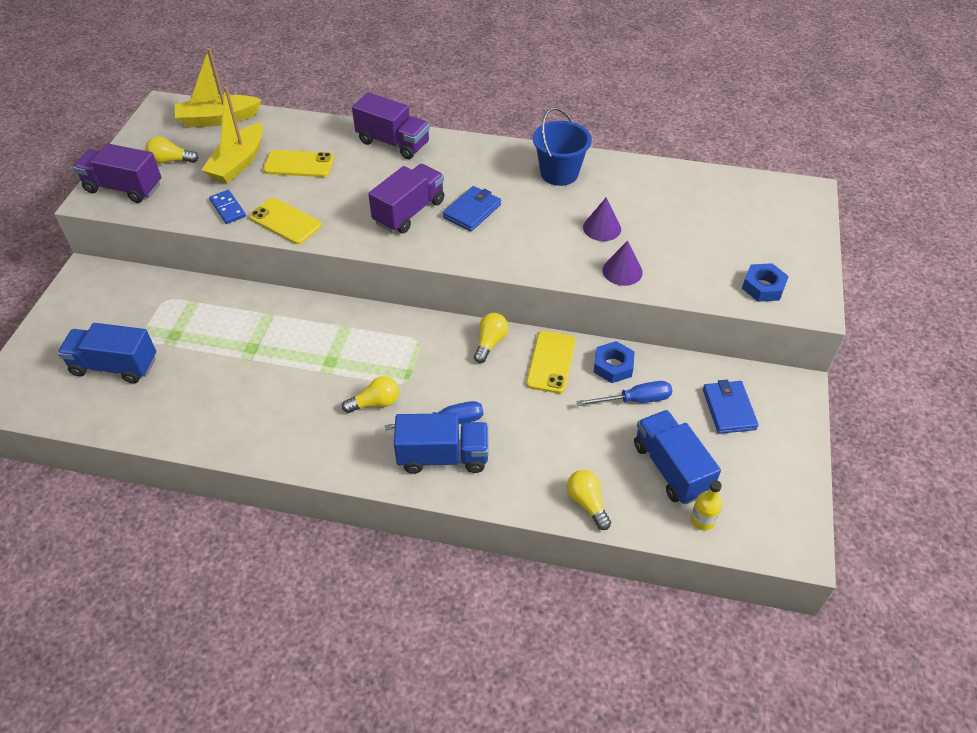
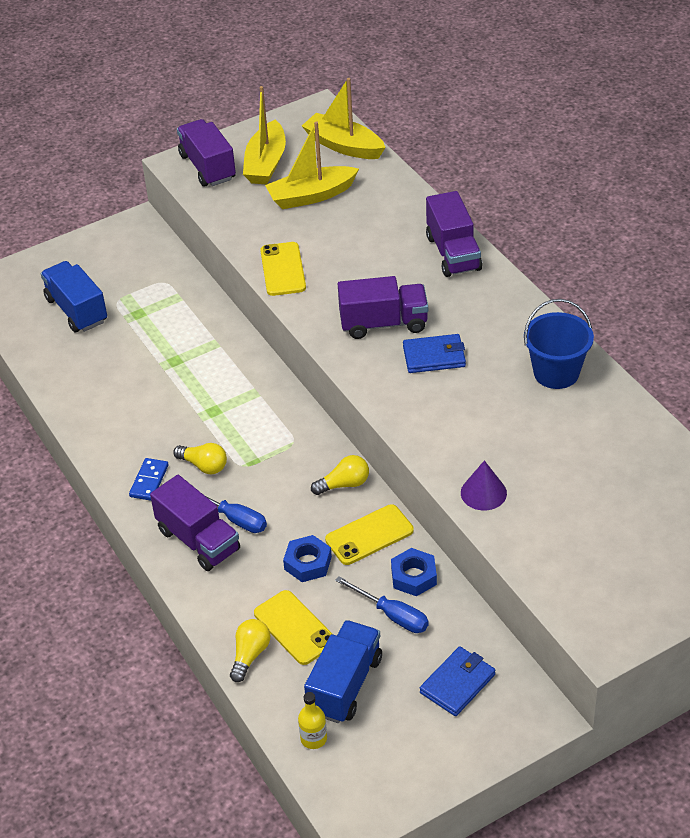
camera: 50 degrees right, 5 degrees down
(171, 161) = (266, 163): yellow light bulb -> yellow boat
(228, 208) = (256, 231): blue domino -> blue domino (149, 481)
(299, 164) = (354, 226): yellow phone -> yellow phone (294, 628)
(443, 456) = (198, 540): blue truck -> purple truck
(602, 228) = (521, 445): purple cone -> none
(763, 287) = (586, 595): blue nut -> blue nut (308, 563)

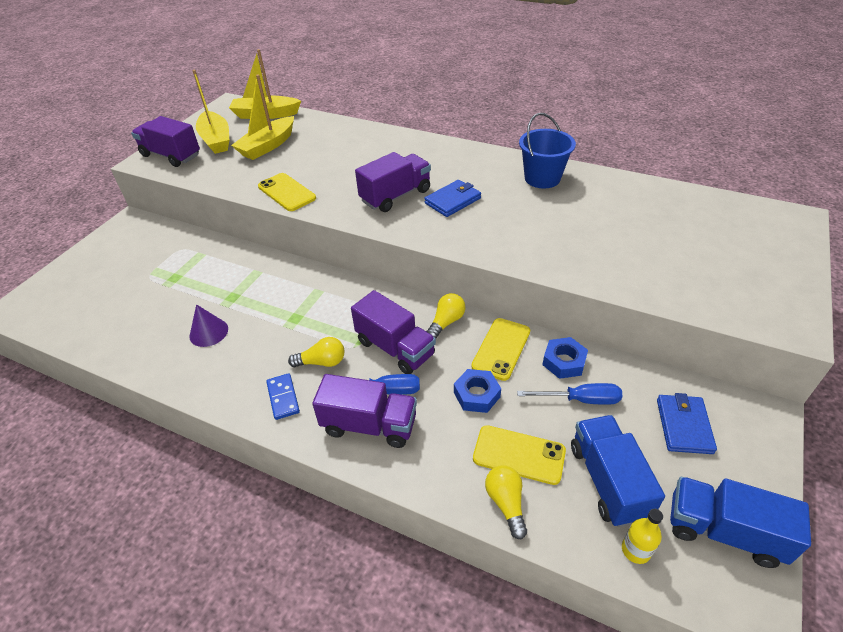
camera: 35 degrees left, 0 degrees up
(77, 310) = (116, 296): blue truck -> blue truck (723, 531)
(453, 253) = (400, 142): purple truck -> purple truck (395, 348)
(483, 493) = (586, 268): purple cone -> purple cone (208, 332)

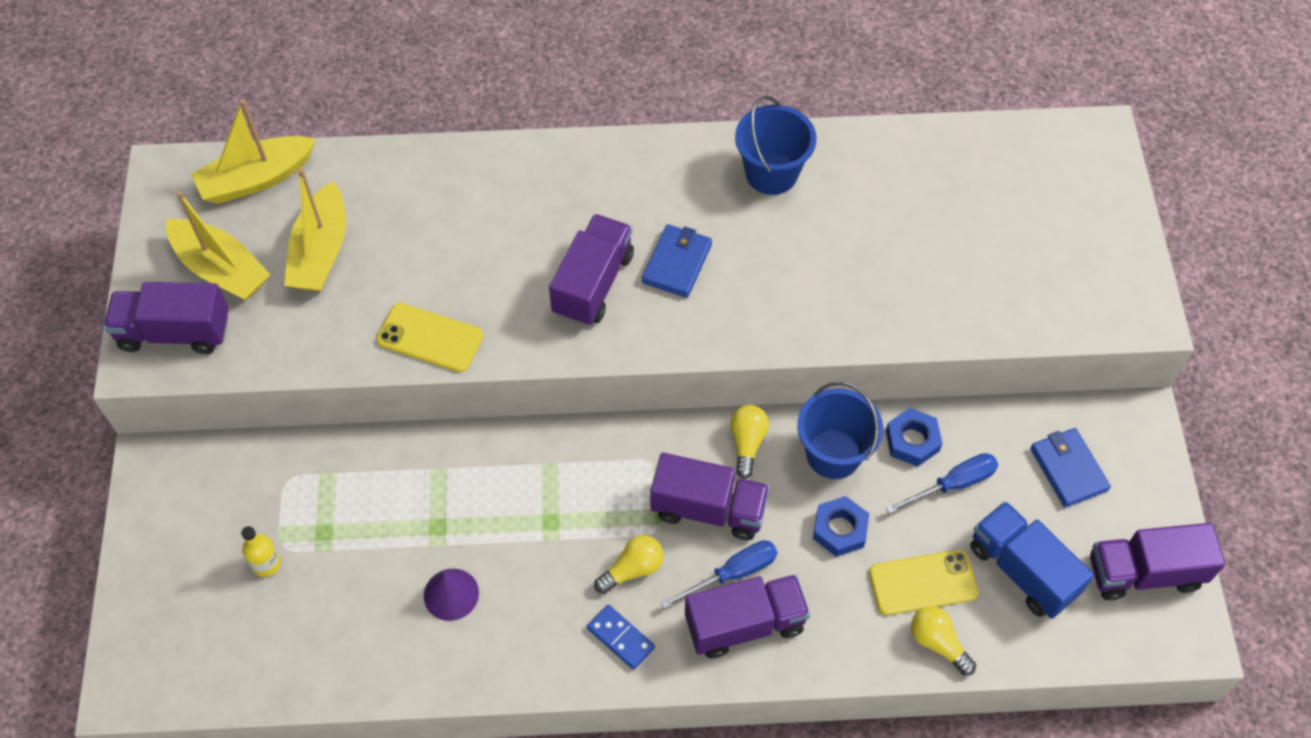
camera: 30 degrees left, 15 degrees up
(501, 349) = (833, 454): yellow phone -> blue bucket
(636, 550) = (1077, 631): yellow bottle -> yellow bottle (266, 563)
(723, 531) = (1144, 572): blue truck -> purple truck

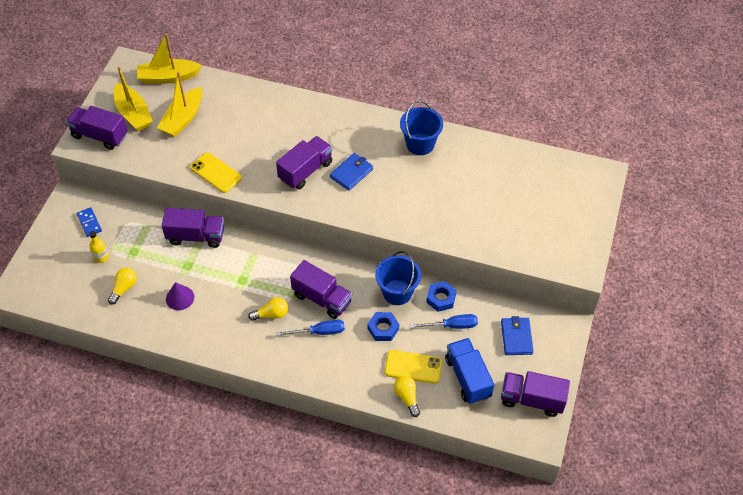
camera: 20 degrees right, 5 degrees down
(620, 638) = (251, 344): blue domino -> blue domino (89, 223)
(745, 624) = (314, 357): purple truck -> purple truck (196, 236)
(747, 443) = (356, 274): yellow light bulb -> yellow light bulb (124, 288)

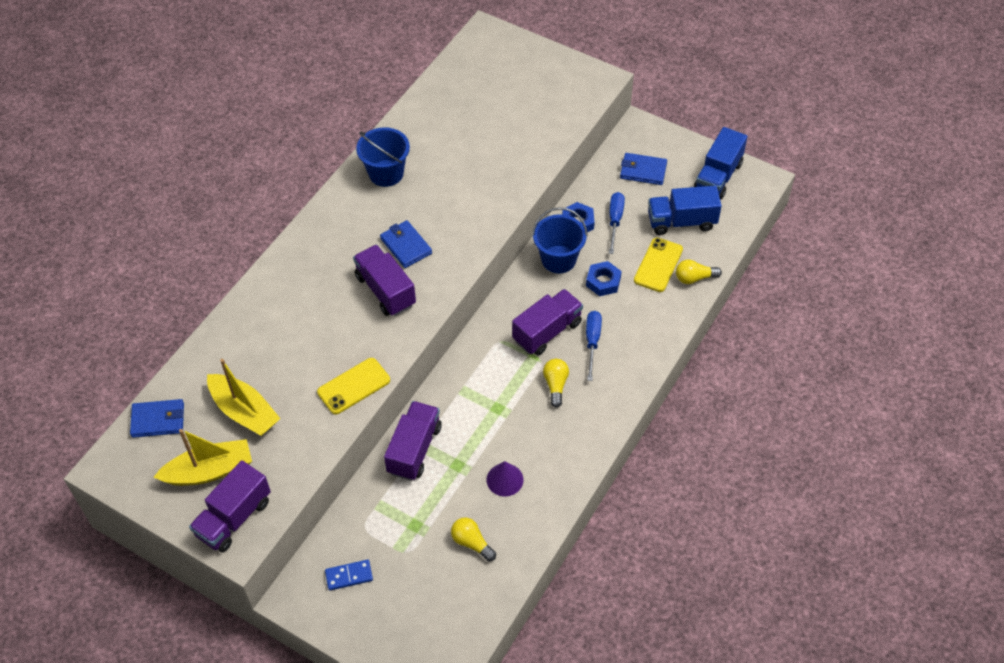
camera: 75 degrees left, 0 degrees up
(101, 257) = (412, 566): yellow bottle -> none
(168, 77) = (158, 420): yellow boat -> blue wallet
(532, 399) = (718, 176): purple truck -> blue truck

